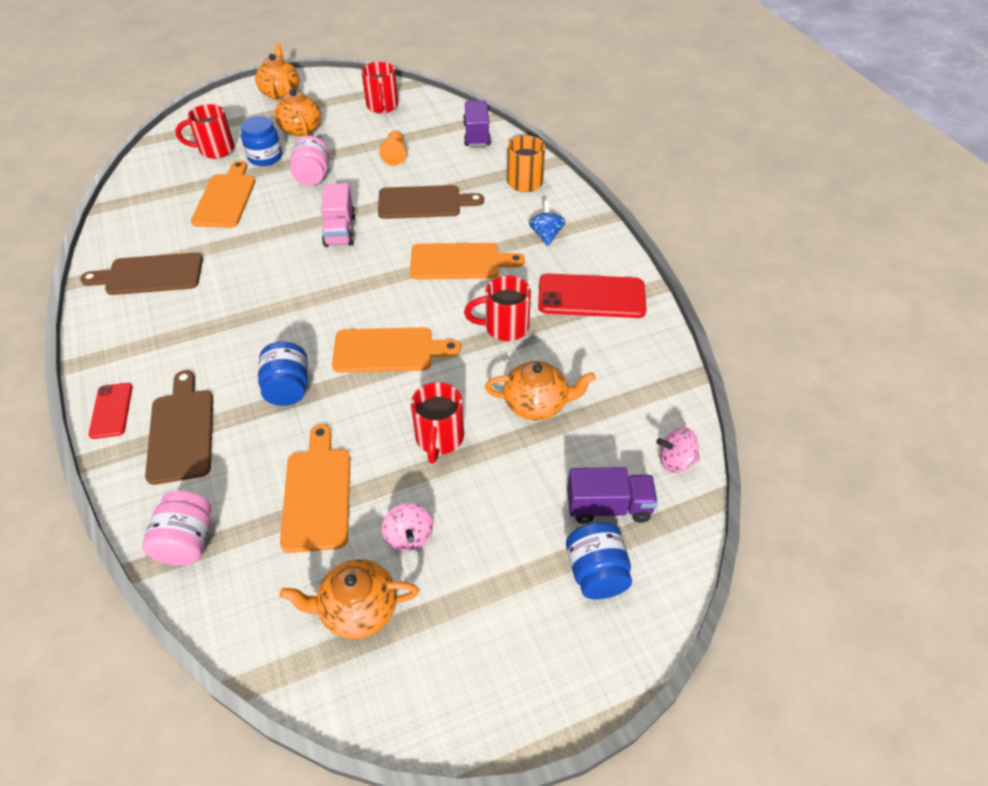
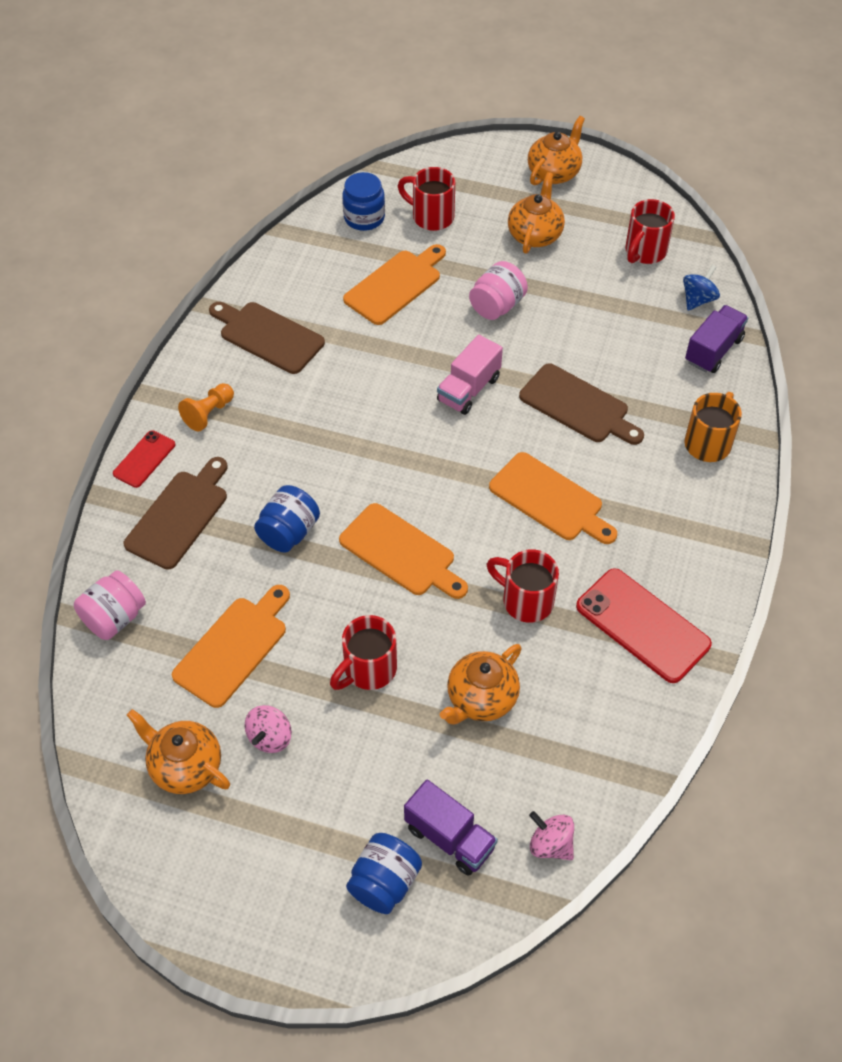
camera: 40 degrees right, 5 degrees up
(265, 157) = (471, 254): blue jar -> blue jar (364, 218)
(395, 155) = (601, 326): orange pawn -> orange pawn (209, 413)
(537, 404) = (481, 699): orange teapot -> orange teapot turned 90 degrees clockwise
(546, 235) = (666, 524): blue spinning top -> blue spinning top (698, 299)

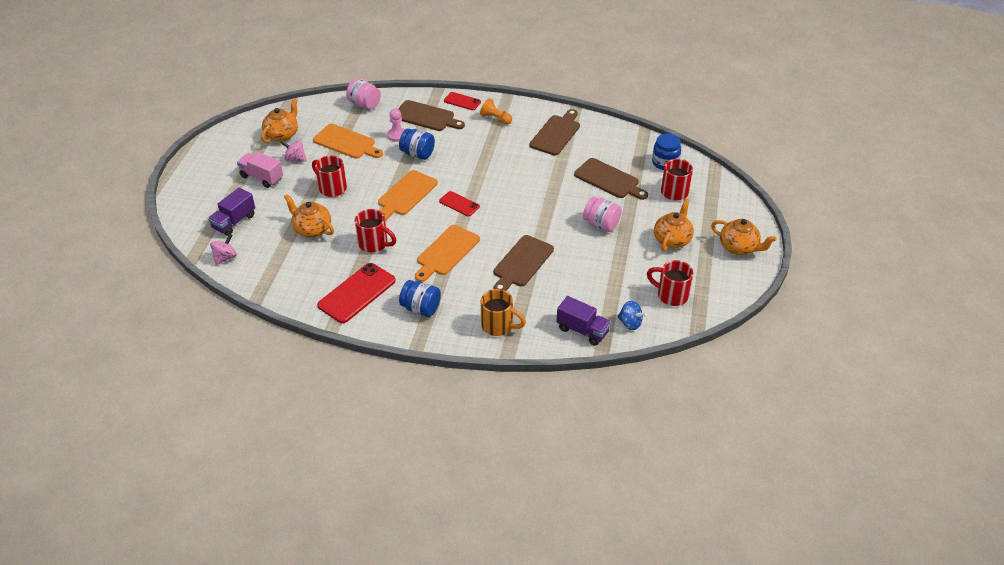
camera: 85 degrees right, 10 degrees down
(227, 563) = (397, 135): none -> pink pawn
(384, 882) = (214, 201): blue jar -> blue jar (421, 308)
(396, 285) = (609, 180): orange cutting board -> brown cutting board
(433, 477) = (459, 204): none -> red phone
(468, 389) = (528, 215): pink truck -> pink truck (262, 177)
(525, 600) = (374, 244): red mug -> red mug turned 90 degrees clockwise
(535, 235) = (672, 239): orange teapot -> orange teapot turned 75 degrees counterclockwise

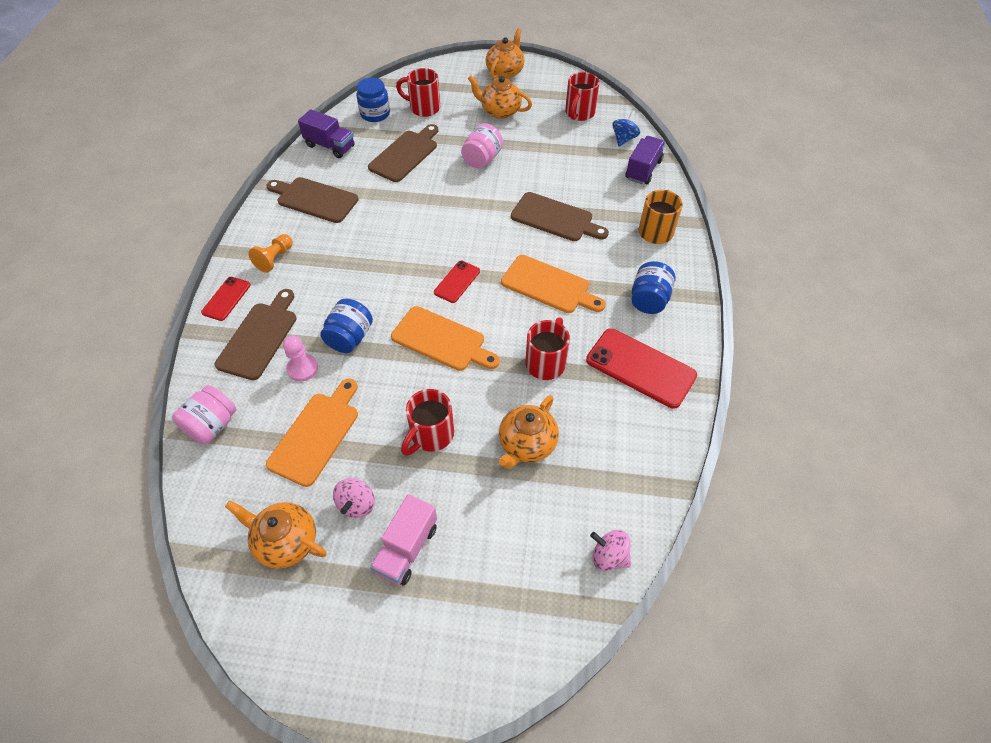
camera: 95 degrees left, 10 degrees up
(234, 222) = (523, 565): purple truck -> purple truck (330, 146)

